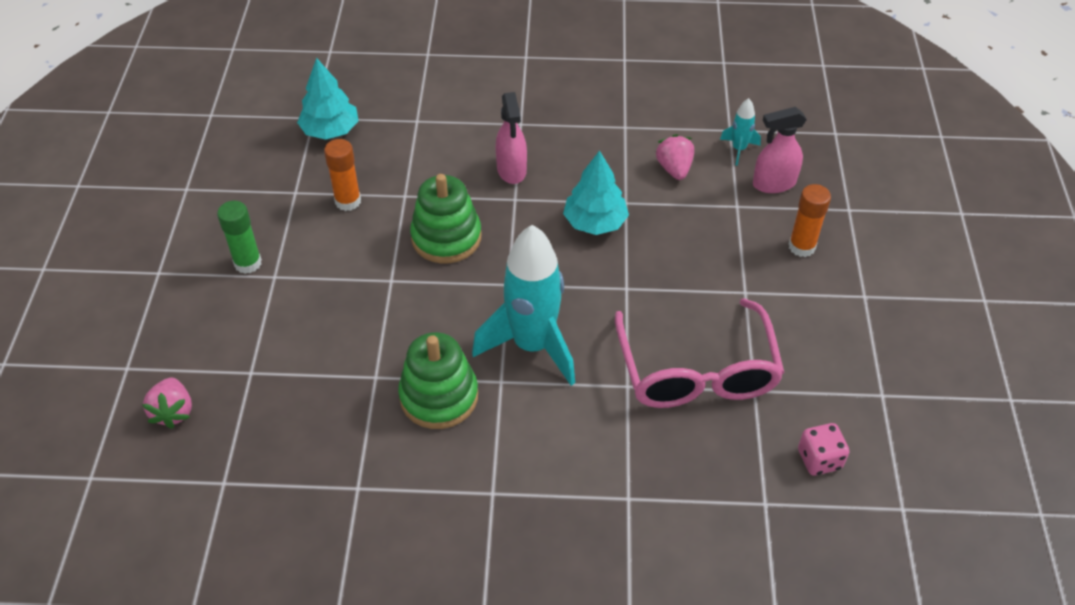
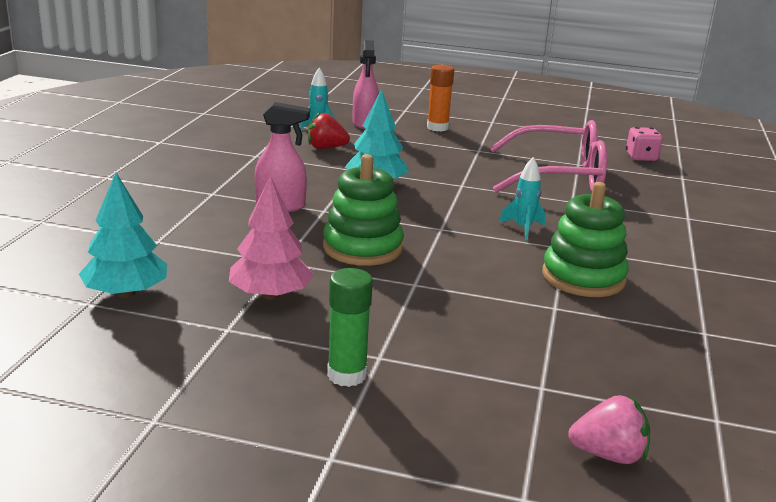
camera: 80 degrees left, 25 degrees down
(348, 201) = (270, 295): orange glue stick -> pink tree
(532, 346) = (523, 229): turquoise rocket -> turquoise rocket, size x0.44
(674, 169) = (326, 148): pink strawberry -> red strawberry

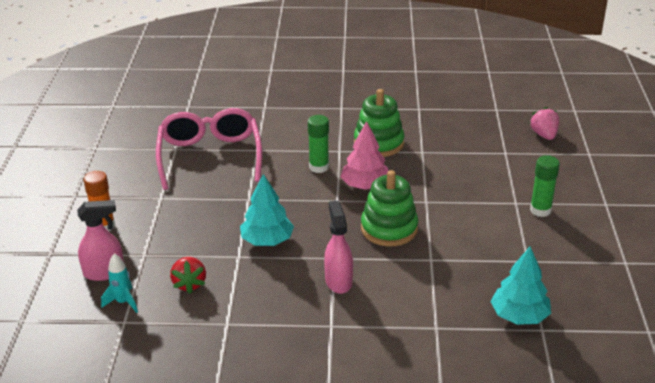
camera: 100 degrees left, 10 degrees up
(270, 295) = (478, 254): pink tree -> pink tree (365, 185)
(523, 229) = (319, 167): turquoise rocket -> green glue stick
(641, 157) = (149, 121): pink dice -> none

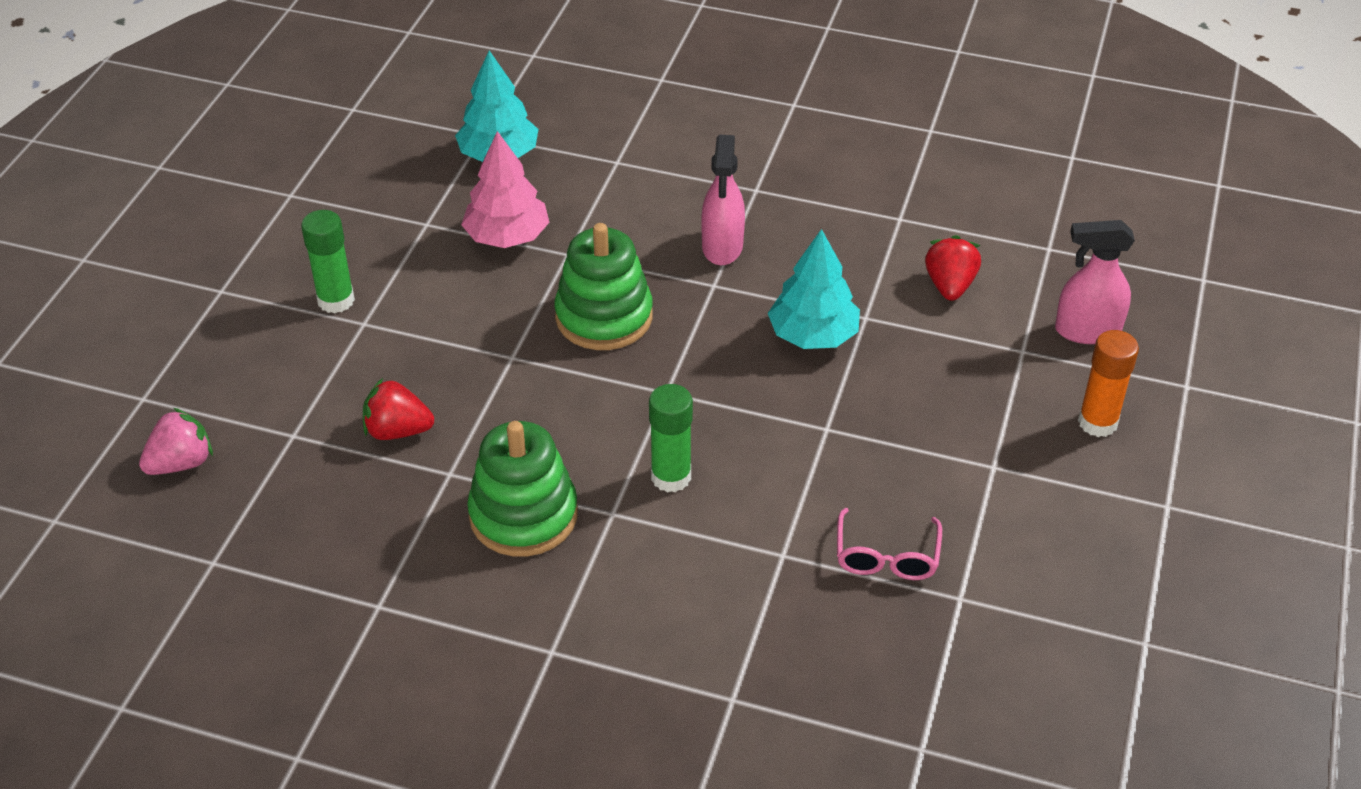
camera: 165 degrees left, 10 degrees up
(123, 302) = (1052, 276): turquoise rocket -> none
(210, 156) = (886, 557): pink glasses -> pink glasses, size x0.47
(365, 185) = (602, 413): pink tree -> pink tree (507, 237)
(458, 162) = (397, 431): none -> red strawberry
(544, 135) = (181, 463): pink strawberry -> pink strawberry turned 135 degrees counterclockwise

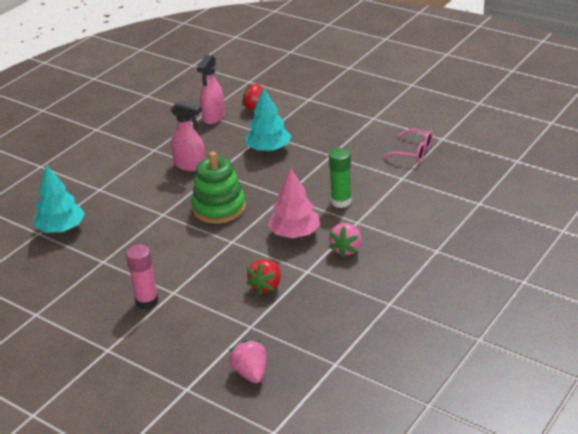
camera: 70 degrees left, 10 degrees down
(336, 300) = (147, 301): green glue stick -> pink glue stick
(507, 237) = (135, 233): pink tree -> pink tree (295, 233)
(523, 515) = (346, 249): green stacking toy -> pink strawberry
(1087, 331) = (305, 82): pink spray bottle -> pink spray bottle (213, 117)
(1097, 422) = (359, 90): orange glue stick -> none

